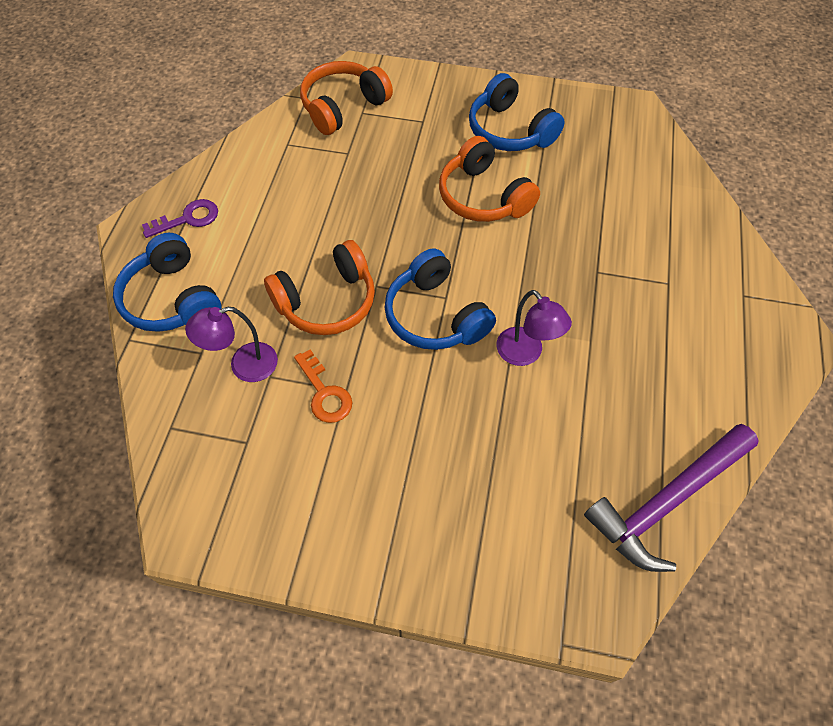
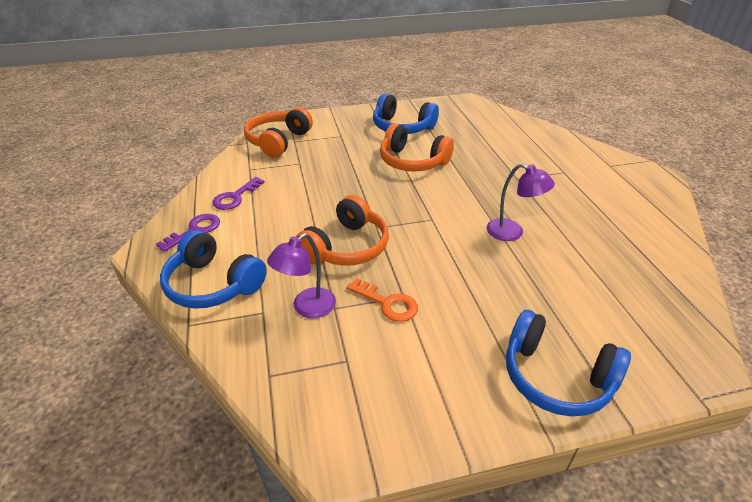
camera: 25 degrees left, 20 degrees down
(250, 184) = (235, 197): none -> purple key
(435, 316) = (433, 231): blue headphones -> blue headphones (556, 377)
(667, 501) = (675, 281): purple hammer -> none

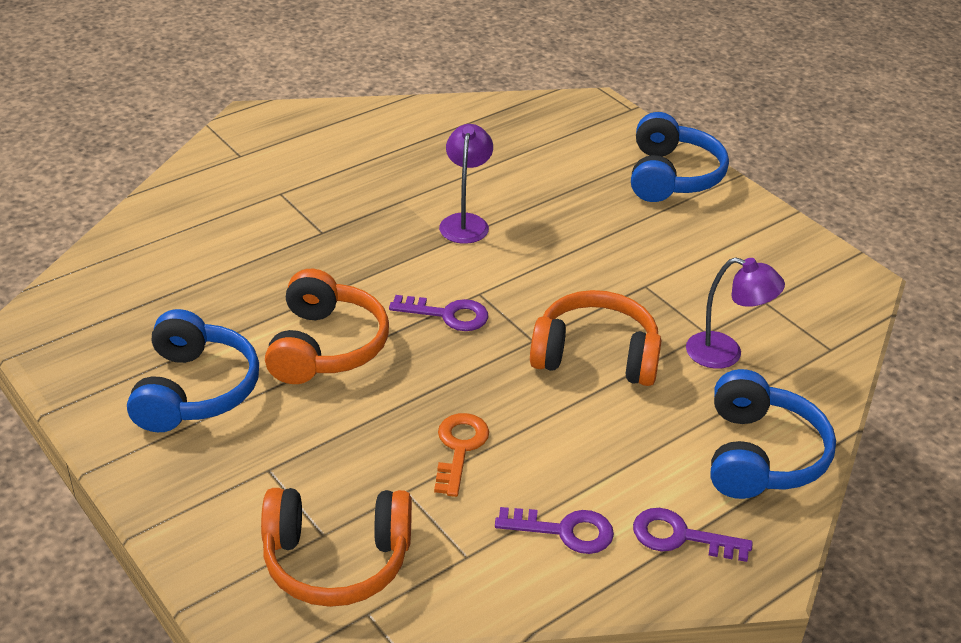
camera: 115 degrees left, 0 degrees up
(388, 303) = (666, 293): orange key -> orange key (459, 448)
(417, 203) = (448, 315): none -> purple key

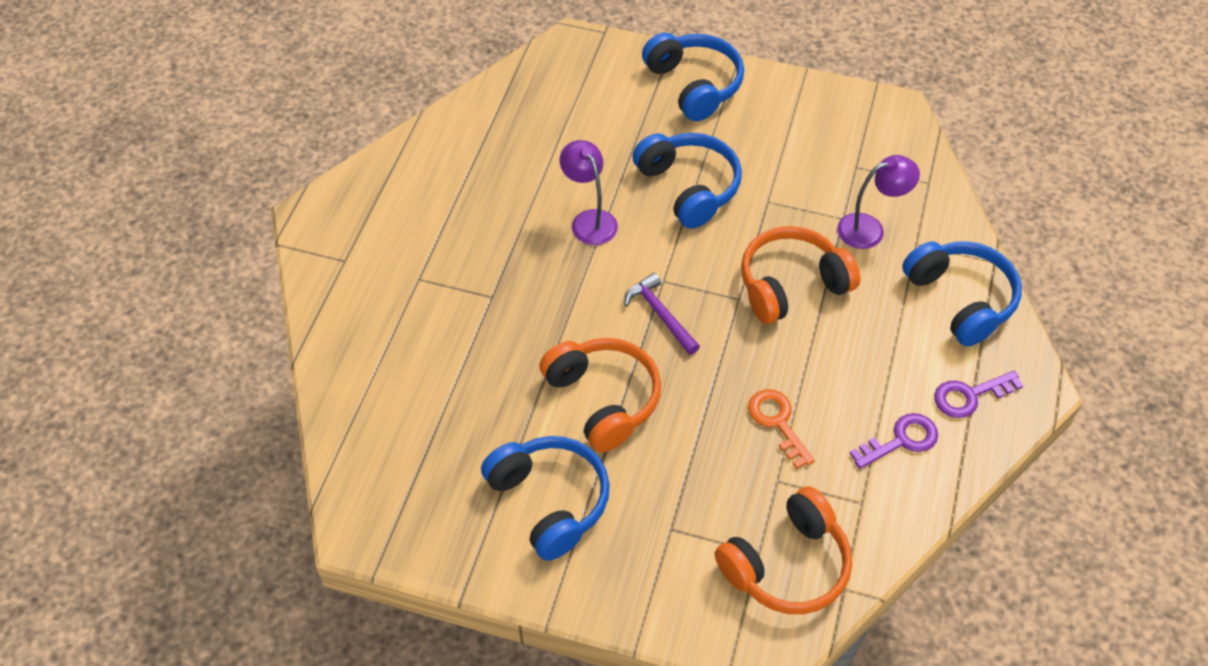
camera: 35 degrees left, 15 degrees up
(448, 315) = (660, 314): purple key -> purple hammer
(582, 241) = (689, 187): none -> blue headphones

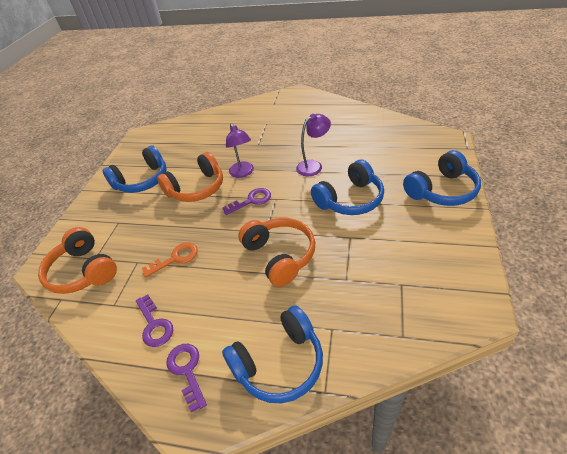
camera: 90 degrees right, 10 degrees down
(660, 314) = (251, 201): purple hammer -> purple key
(870, 229) = (339, 297): purple lamp -> purple lamp (243, 173)

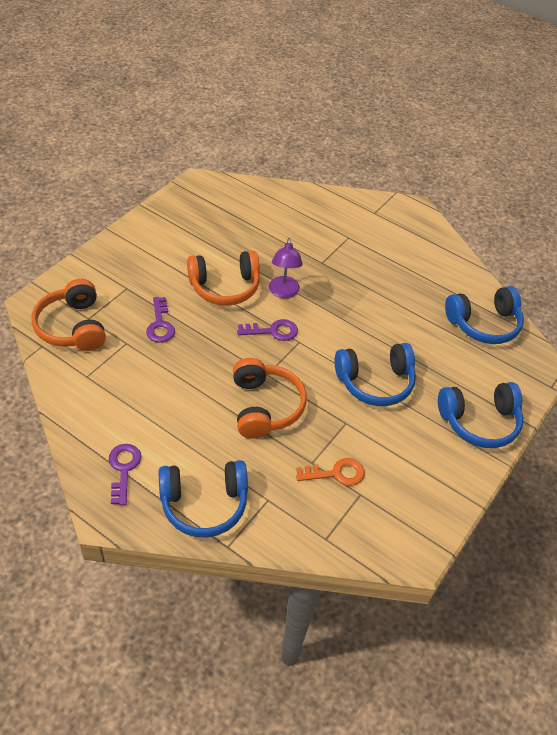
camera: 15 degrees right, 5 degrees up
(142, 180) = (173, 248): blue headphones -> blue headphones (484, 324)
(154, 325) = (114, 414): purple key -> purple key (160, 325)
(175, 258) = (164, 358): orange key -> orange key (336, 473)
(313, 166) = (365, 322): purple lamp -> none

